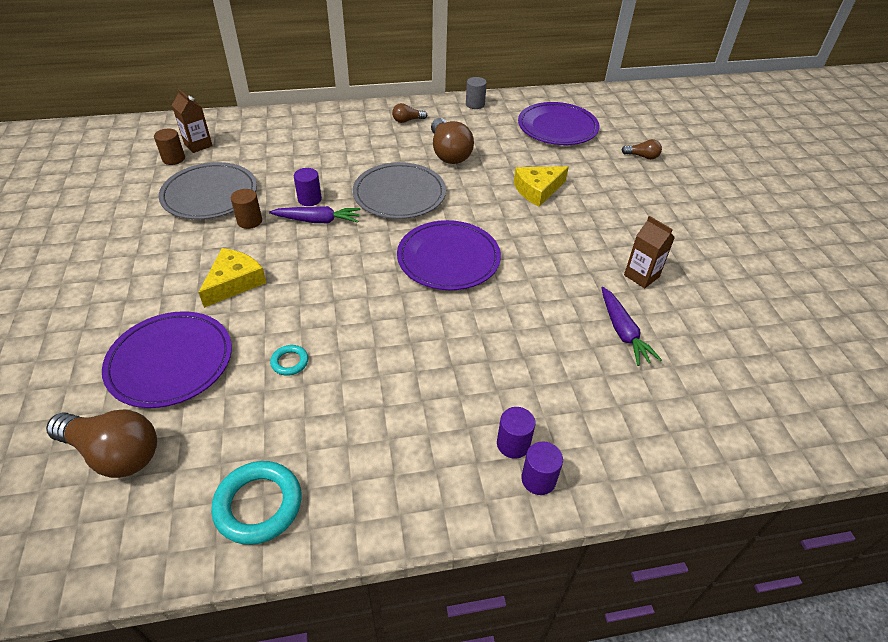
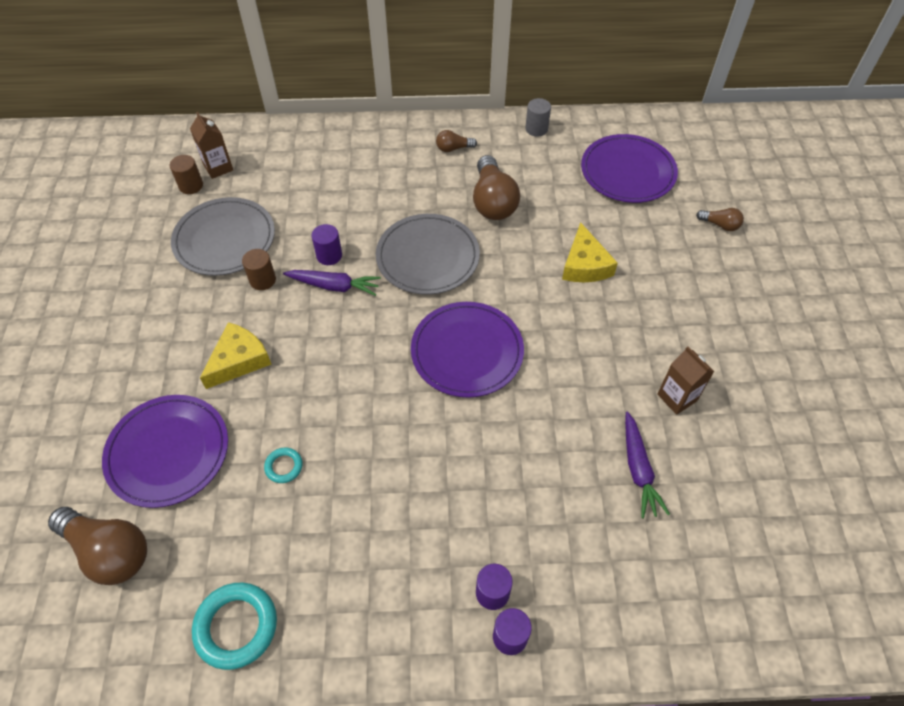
camera: 10 degrees right, 10 degrees up
(537, 190) = (585, 265): yellow cheese -> yellow cheese turned 75 degrees counterclockwise

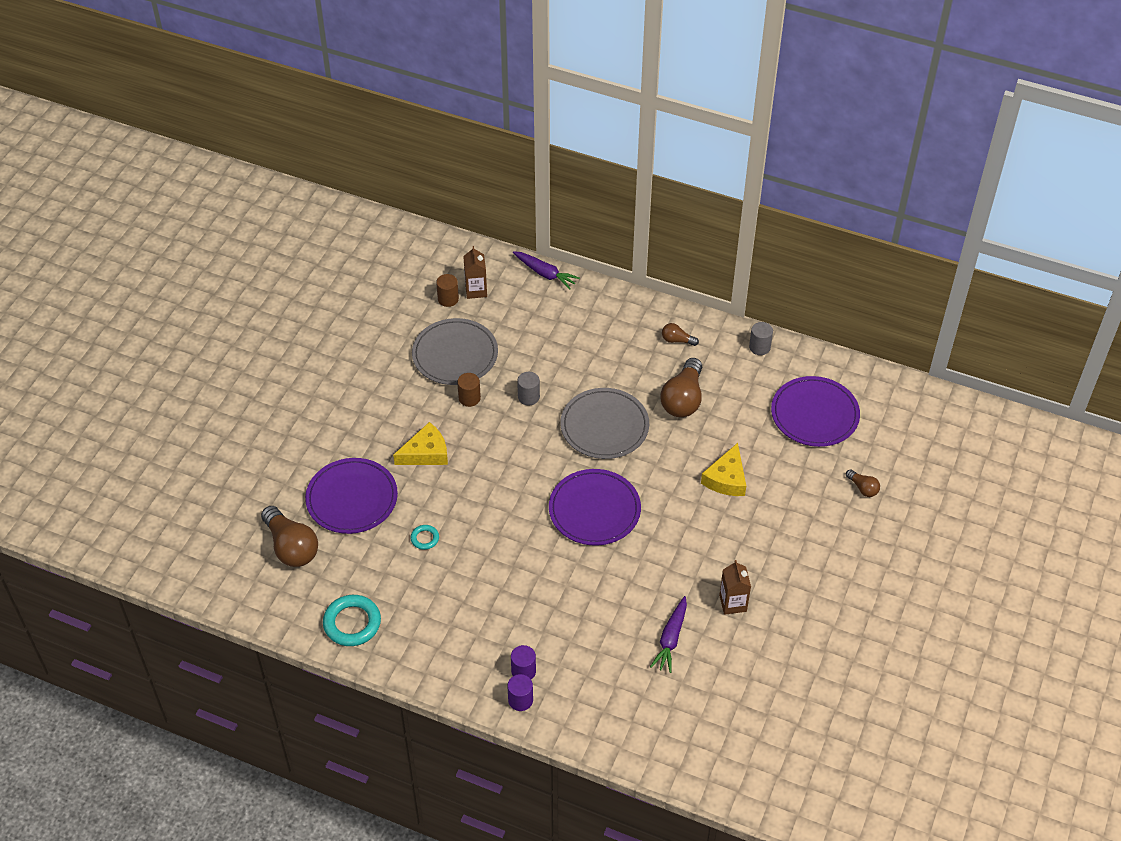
camera: 25 degrees right, 5 degrees down
(329, 255) = (528, 397): purple cylinder -> grey cylinder
(334, 286) = (520, 423): purple carrot -> purple carrot (545, 273)

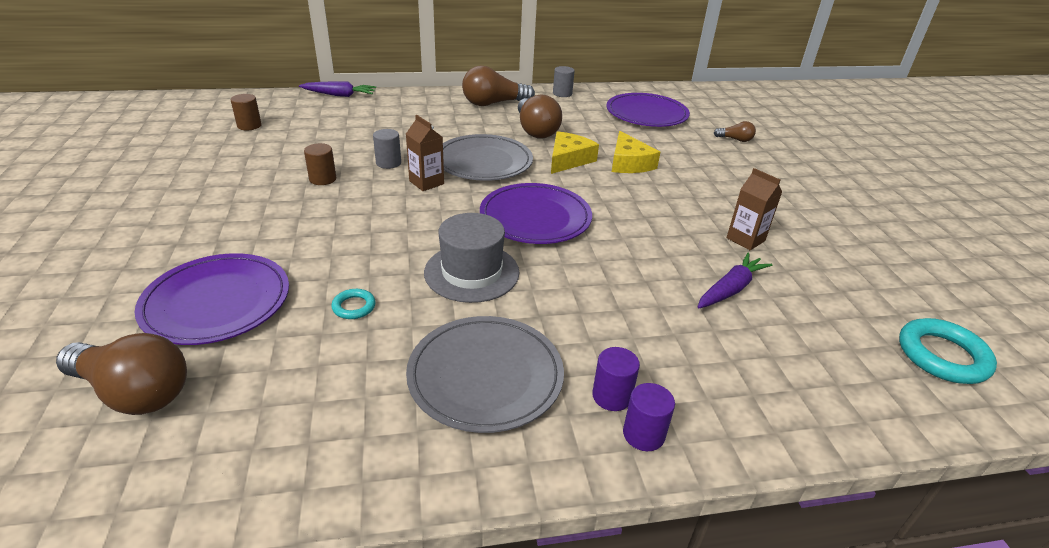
camera: 35 degrees left, 15 degrees down
(352, 623) = (301, 453): turquoise ring -> turquoise ring (942, 356)
(426, 453) = (299, 231): yellow cheese -> yellow cheese (568, 160)
(455, 354) = (283, 155): grey plate -> grey plate (485, 376)
(476, 290) = (276, 115): brown carton -> brown carton (426, 182)
(512, 543) = (472, 272): none -> grey hat
(671, 638) = (730, 289): purple carrot -> purple carrot turned 120 degrees counterclockwise
(677, 340) = (493, 103): brown light bulb -> brown light bulb, size x2.03

